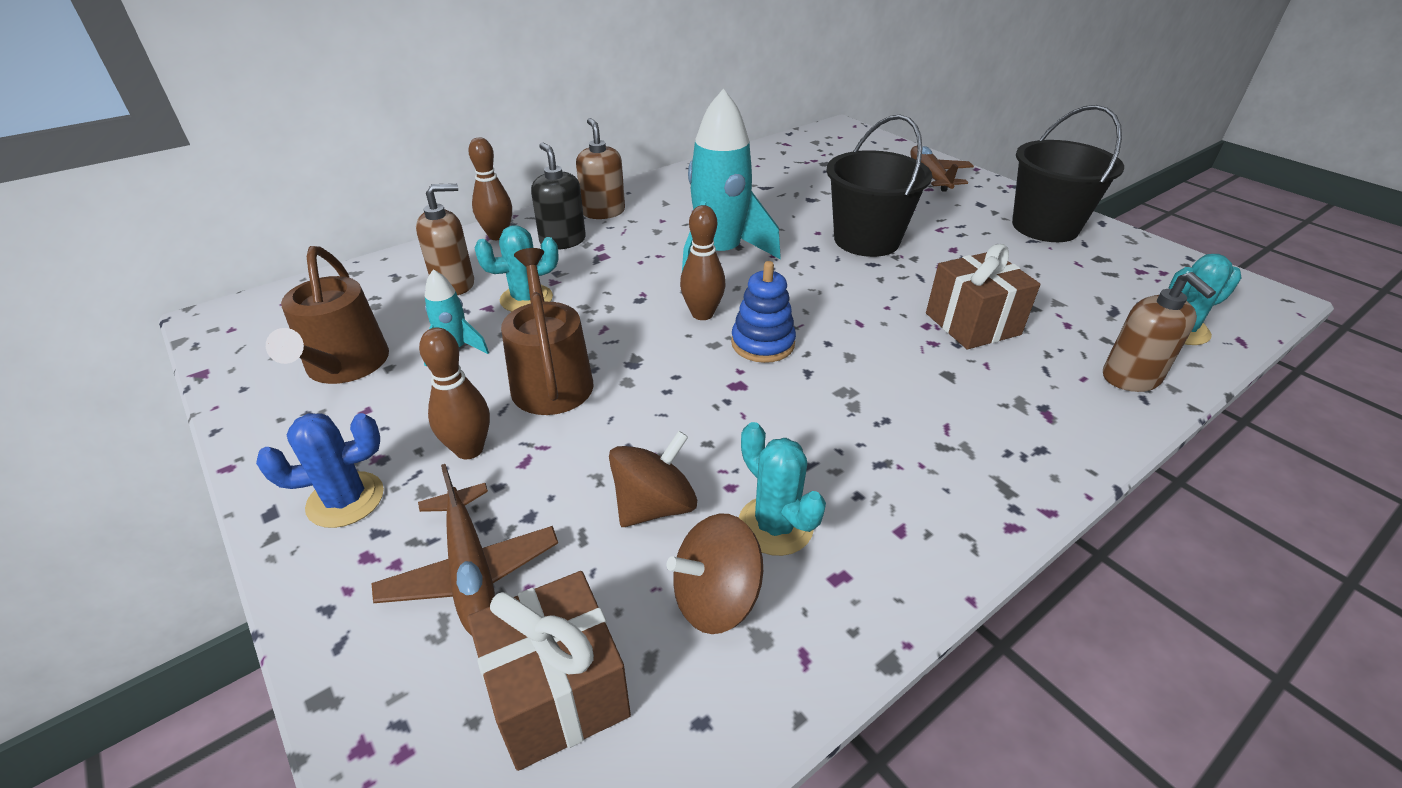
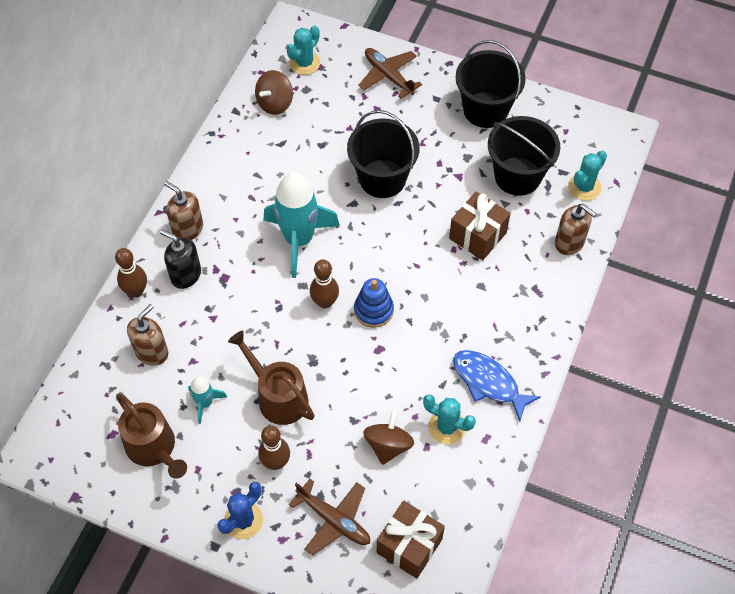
camera: 30 degrees left, 20 degrees up
(526, 299) = (210, 342): turquoise cactus -> turquoise cactus (304, 63)
(716, 598) = (443, 475): brown spinning top -> brown spinning top (275, 103)
(894, 495) = (489, 383): none -> blue fish
(1066, 289) = (517, 176): none -> black bucket

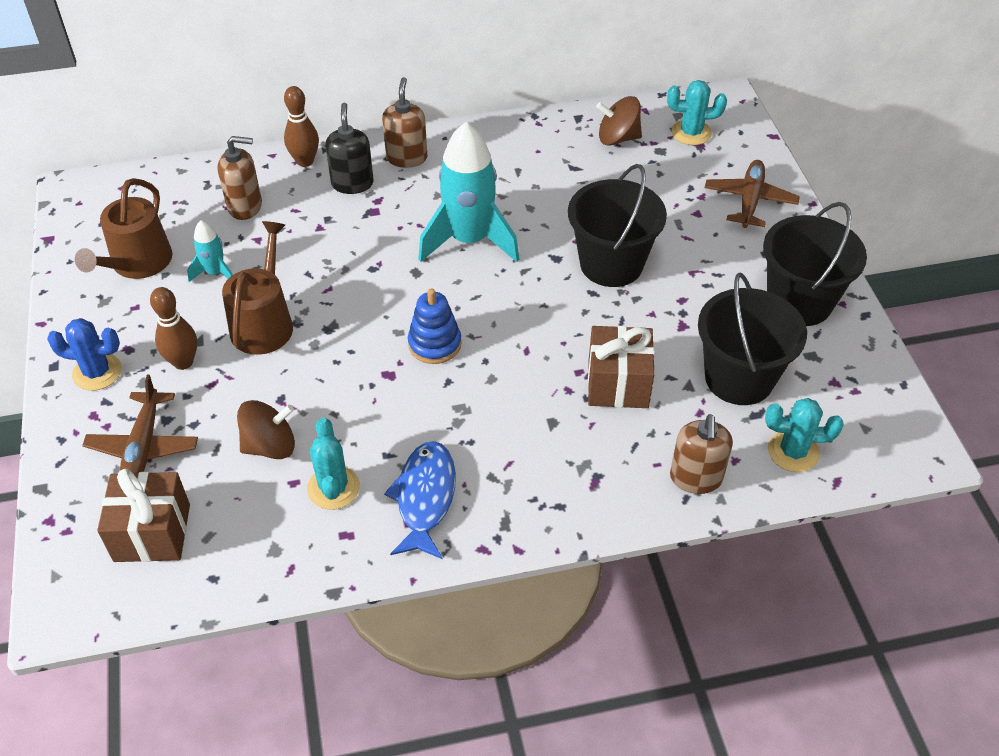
camera: 55 degrees right, 10 degrees down
(325, 302) = (410, 299): brown bowling pin -> none

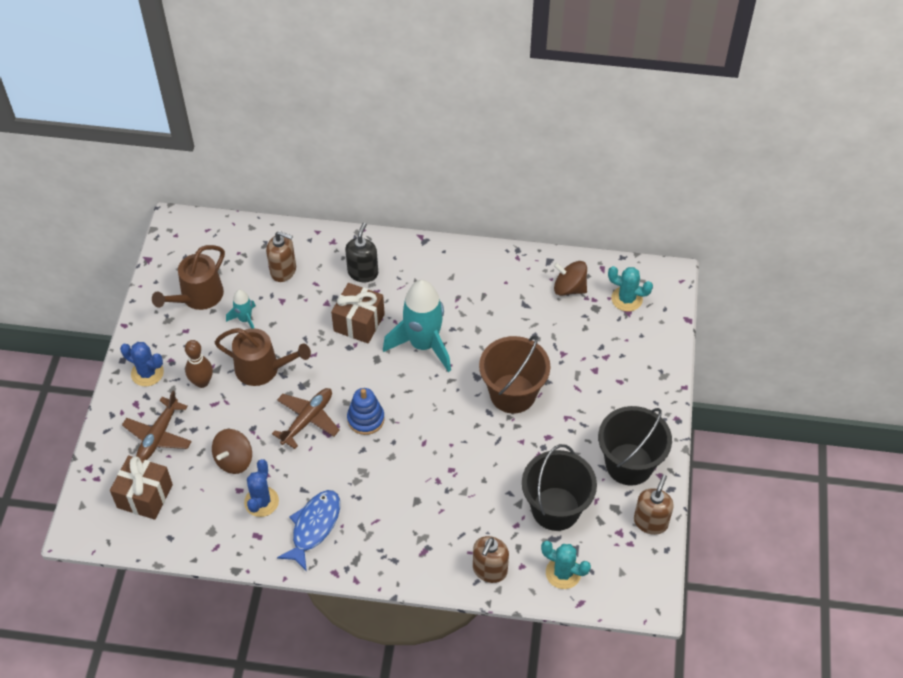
camera: 20 degrees right, 5 degrees up
(264, 323) = (262, 369): brown watering can -> brown watering can turned 75 degrees clockwise
(270, 446) = (234, 460): brown spinning top -> brown spinning top turned 120 degrees clockwise
(305, 161) = (338, 244): brown bowling pin -> none
(333, 488) = (261, 502): turquoise cactus -> blue cactus
(406, 157) = (409, 261): brown soap dispenser -> brown soap dispenser (650, 522)
(611, 264) = (512, 393): black bucket -> brown bucket
(618, 384) = (472, 487): brown gift -> brown gift (359, 323)
(749, 200) = (639, 371): brown plane -> brown plane (308, 419)

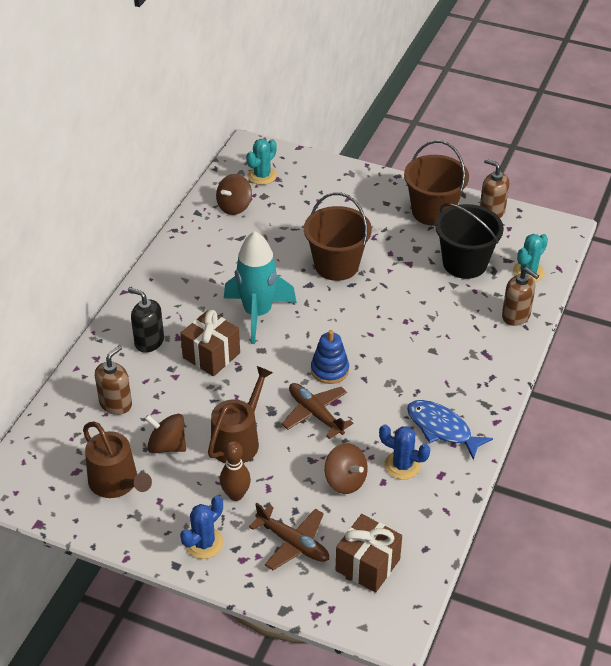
camera: 75 degrees left, 10 degrees down
(245, 319) = (167, 446): turquoise rocket -> brown spinning top
(629, 464) = (433, 212): black bucket -> brown bucket

